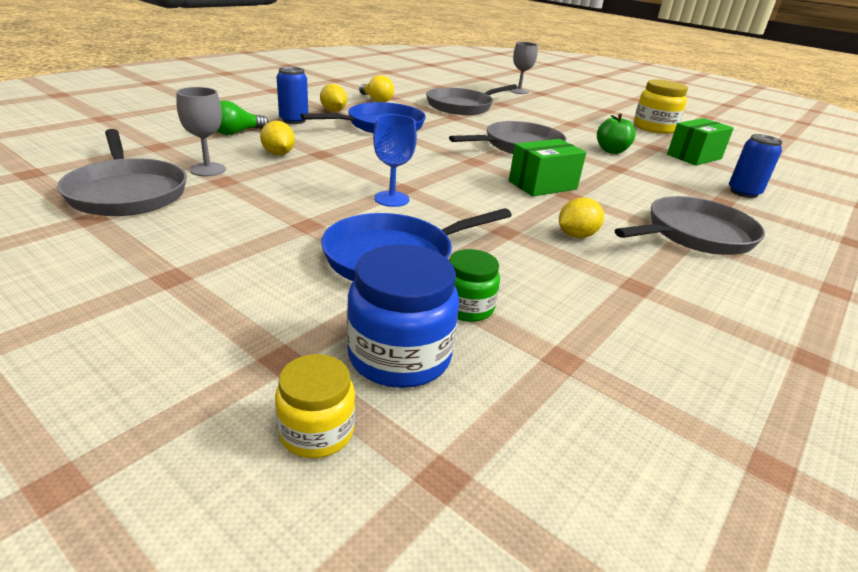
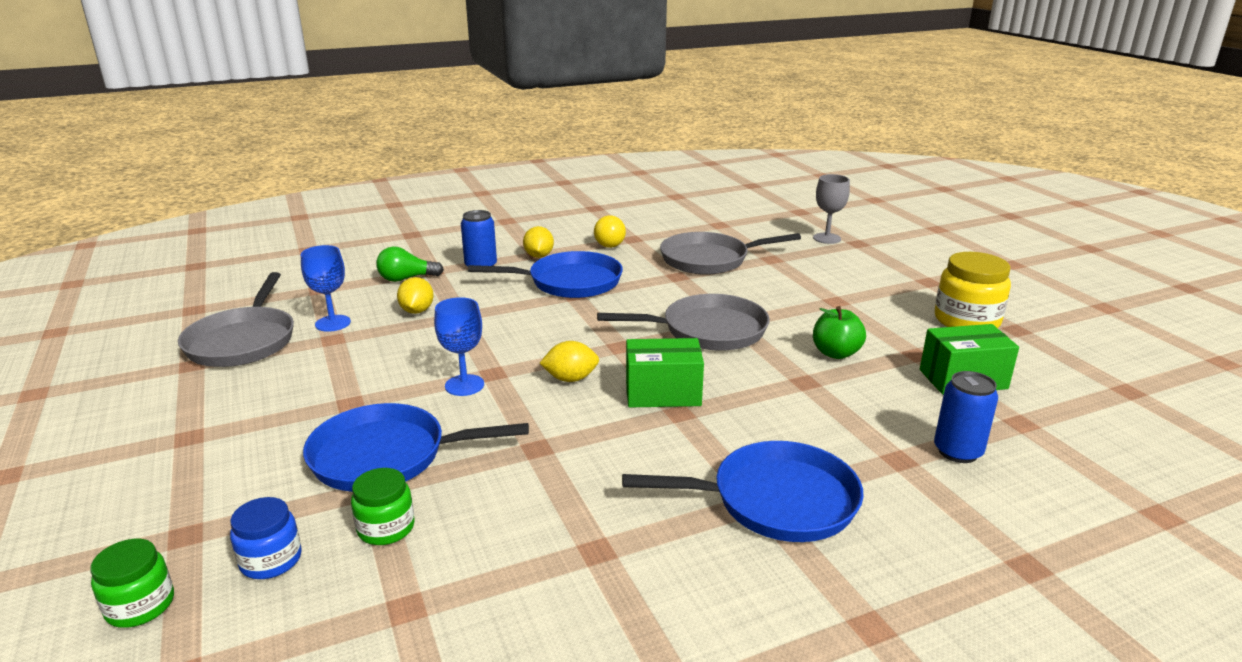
camera: 30 degrees right, 5 degrees down
(208, 169) = (333, 323): grey goblet -> blue goblet
(316, 431) = (140, 606): yellow jar -> green jar
(399, 356) = (271, 560): blue jar -> blue jar, size x0.60
(576, 235) = (612, 470): yellow lemon -> yellow lemon (570, 379)
(695, 235) = (775, 501): grey pan -> blue pan

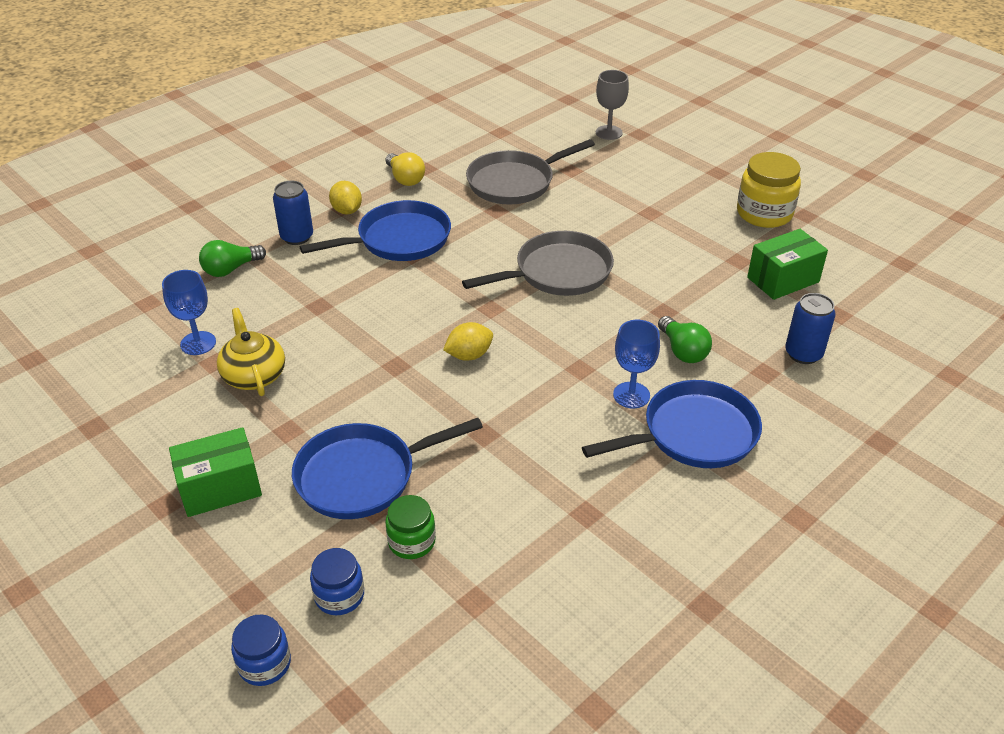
camera: 20 degrees left, 15 degrees up
(140, 606) = (264, 664): green jar -> blue jar
(243, 341) = (122, 386): grey pan -> none
(358, 355) = (254, 375): none -> yellow teapot
(417, 311) = (272, 309): yellow lemon -> none
(464, 385) = (379, 385): blue goblet -> blue goblet (631, 395)
(663, 393) = (556, 352): green box -> green box (220, 488)
(807, 420) = (683, 351): none -> green light bulb
(835, 353) = (675, 274): green apple -> none

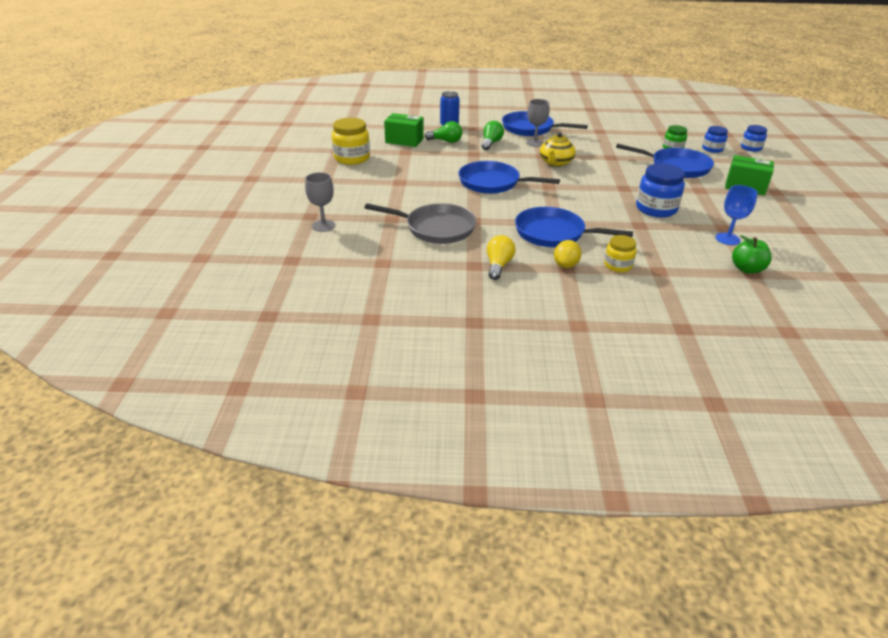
camera: 135 degrees left, 5 degrees down
(156, 306) = (747, 269): none -> green apple
(230, 269) = (681, 267): green light bulb -> green light bulb (446, 141)
(254, 375) = (702, 213): yellow teapot -> yellow teapot (555, 163)
(297, 237) = (618, 265): blue can -> yellow jar
(320, 347) = (656, 209): none -> blue jar
(469, 355) = (584, 177): yellow lemon -> none
(558, 272) = (493, 183): grey pan -> blue pan
(631, 395) = (535, 143): blue goblet -> grey goblet

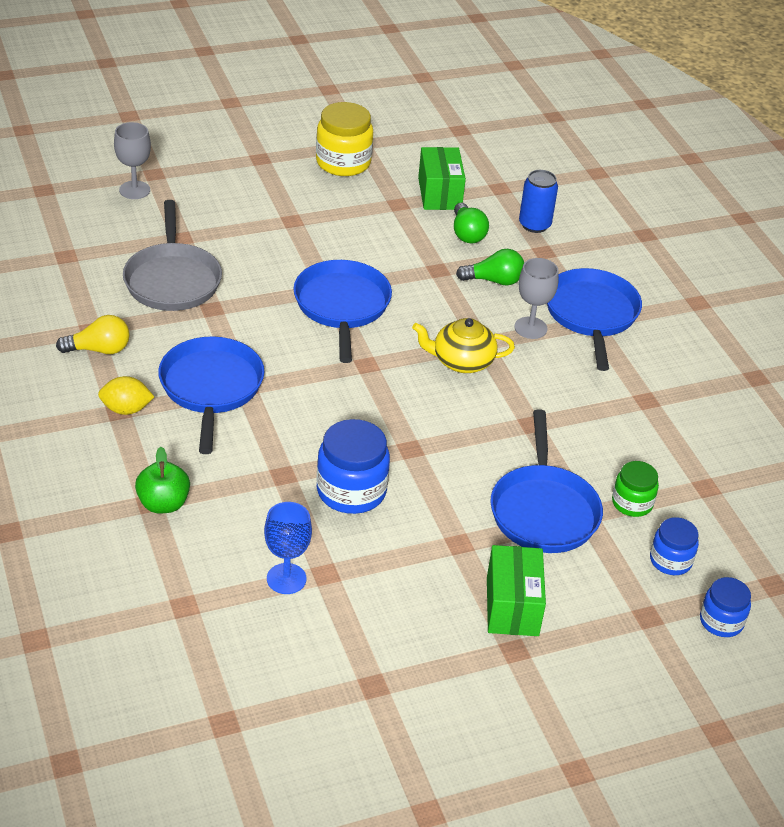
camera: 65 degrees right, 5 degrees up
(618, 265) = (147, 460): yellow jar -> none
(747, 269) = (195, 600): green apple -> green apple (163, 504)

